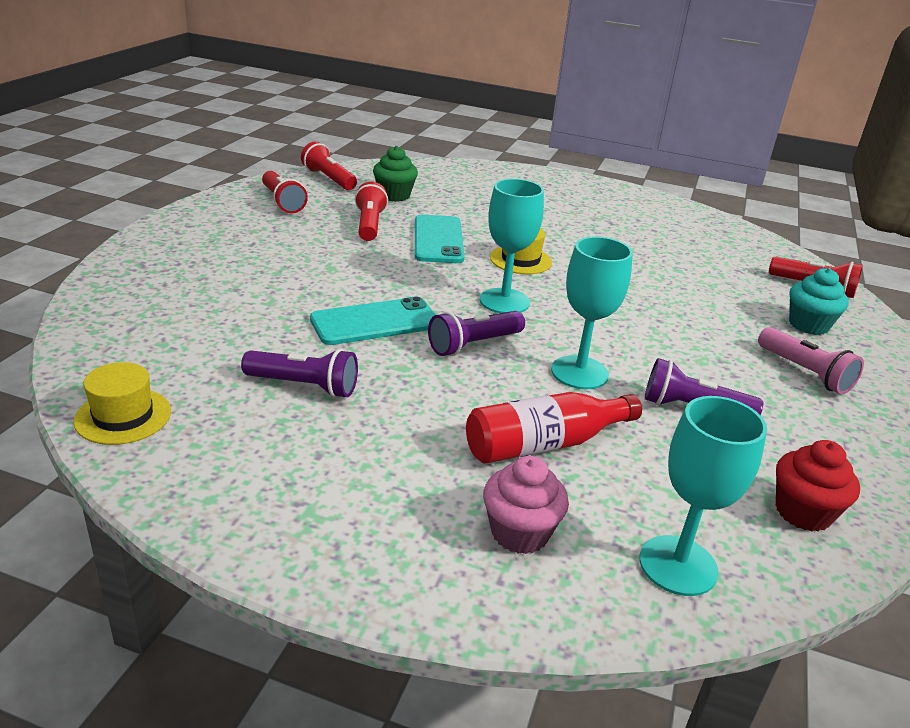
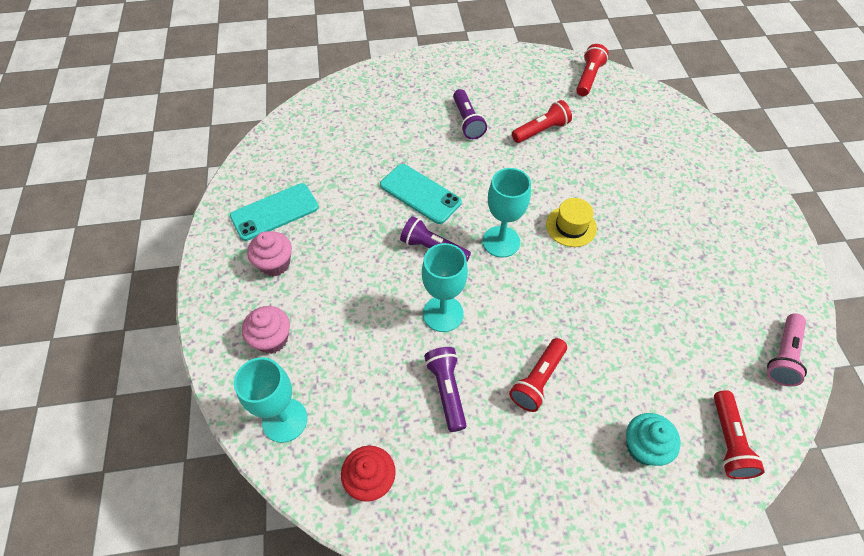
camera: 65 degrees right, 25 degrees up
(123, 416) = (267, 152): yellow hat -> none
(282, 202) = (529, 78): red flashlight -> red flashlight (538, 380)
(304, 386) = (335, 198): purple flashlight -> purple flashlight (467, 121)
(372, 483) = (275, 264): none -> pink cupcake
(394, 195) = (601, 119): green cupcake -> none
(438, 240) = (556, 172): turquoise phone -> turquoise phone (274, 212)
(545, 444) = (353, 323): red bottle -> none
(805, 372) = (555, 456): pink flashlight -> pink flashlight (783, 356)

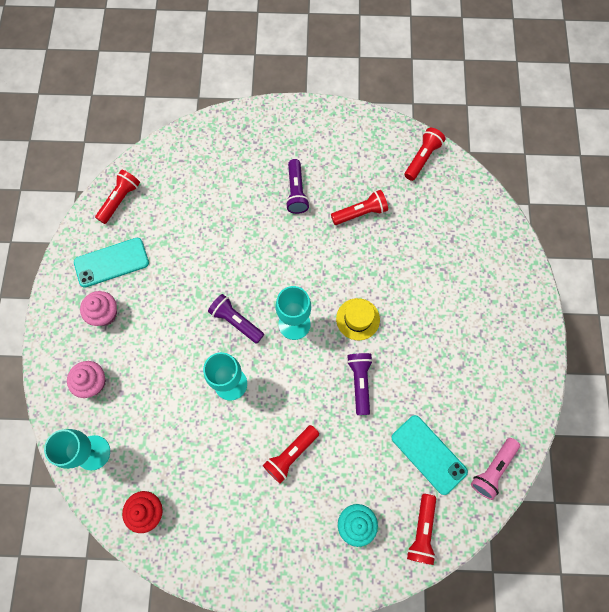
camera: 10 degrees right, 15 degrees up
(275, 153) = (120, 200): none -> red flashlight
(420, 194) = (237, 264): turquoise phone -> turquoise phone (428, 454)
(446, 390) = (218, 450): purple flashlight -> purple flashlight (359, 382)

